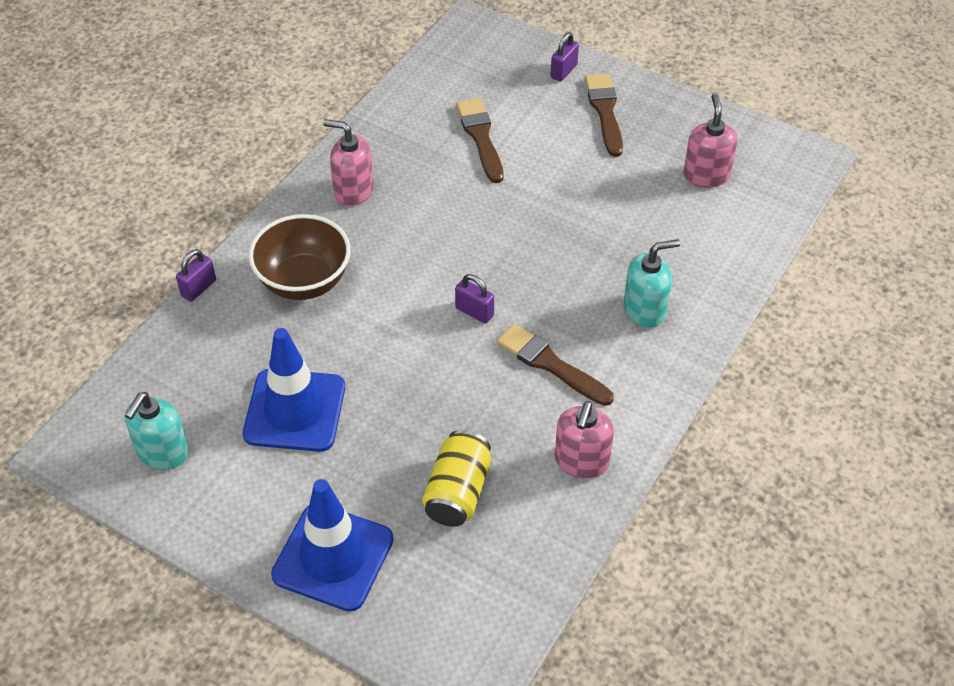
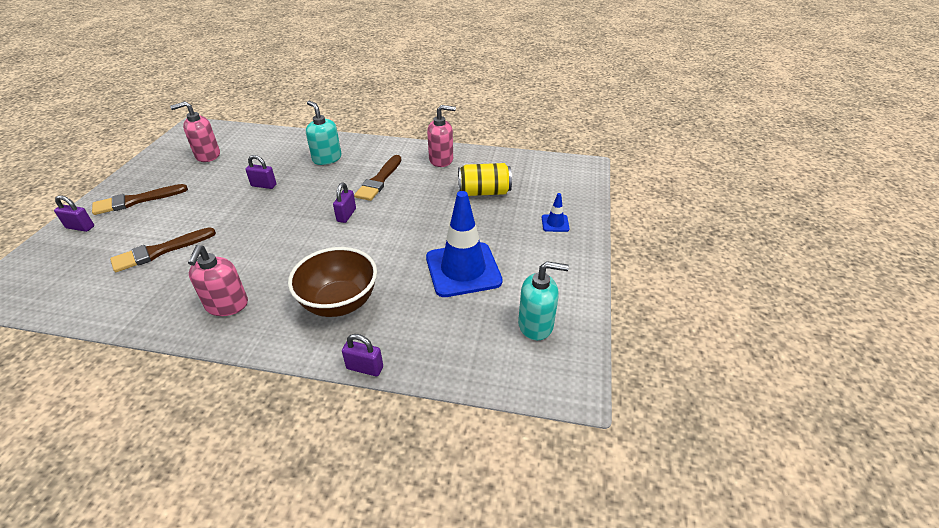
camera: 110 degrees left, 10 degrees down
(333, 557) = (555, 223): blue traffic cone -> blue traffic cone, size x0.43
(592, 232) = (264, 185): none -> purple padlock

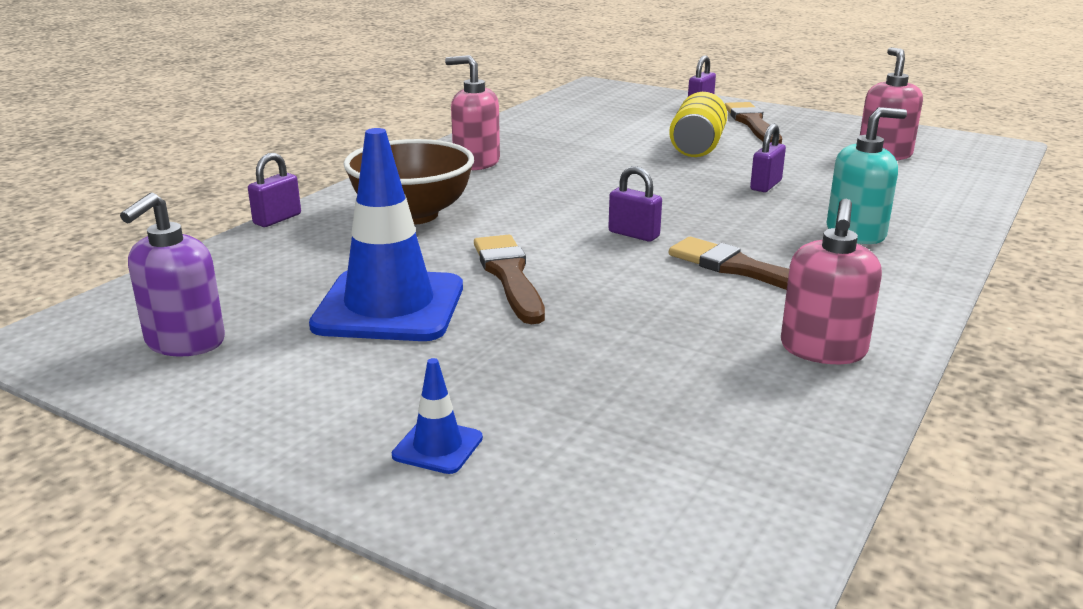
camera: 110 degrees right, 15 degrees down
(160, 251) = (619, 135): brown brush -> brown brush (509, 276)
(484, 192) = (638, 378): yellow can -> yellow can (697, 147)
(536, 325) = (185, 342): turquoise soap dispenser -> purple soap dispenser

